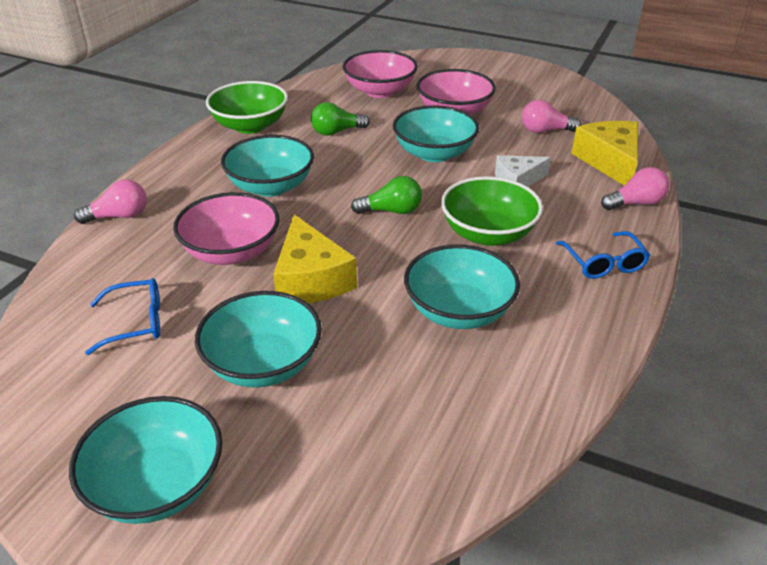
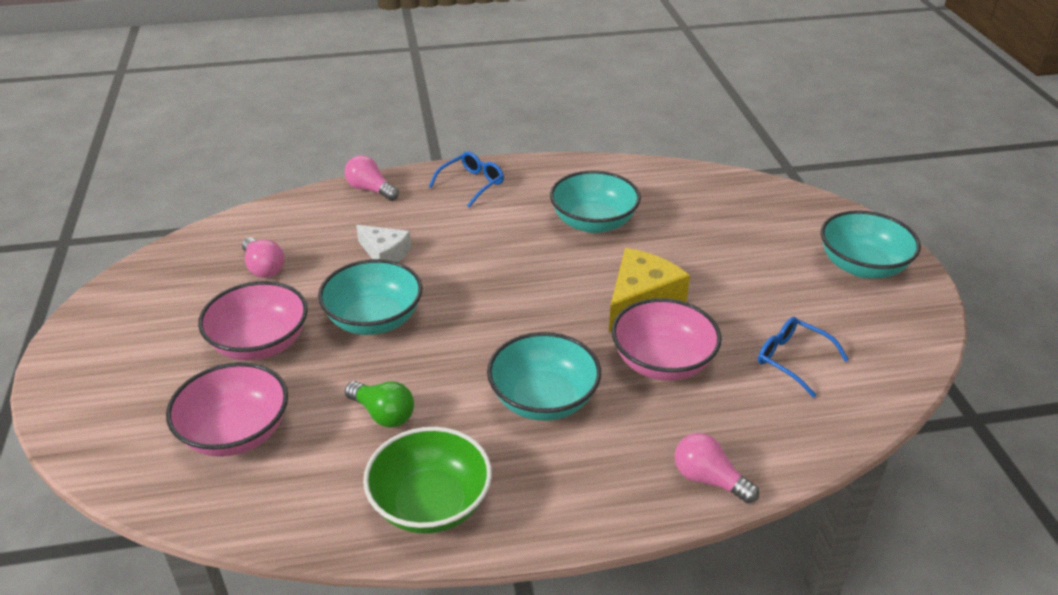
camera: 125 degrees left, 0 degrees up
(263, 364) = (741, 277): turquoise bowl -> none
(391, 211) = (505, 302): green light bulb -> none
(488, 234) = (486, 241): green bowl -> none
(610, 162) = (304, 217): yellow cheese -> none

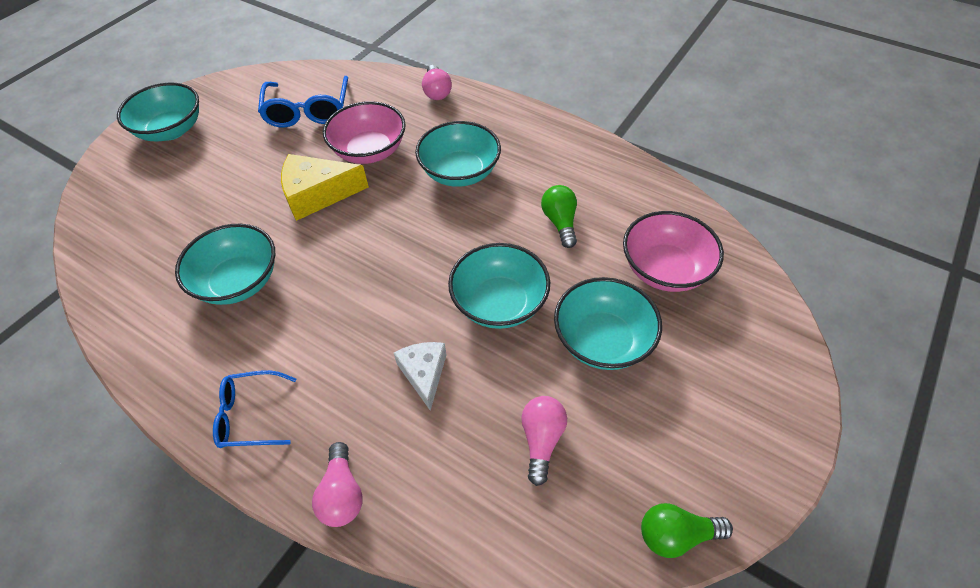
camera: 135 degrees left, 15 degrees up
(135, 275) = (676, 535): none -> green light bulb
(260, 343) = (602, 340): pink bowl -> turquoise bowl
(431, 504) = (579, 157): green bowl -> none
(792, 360) = (308, 111): blue glasses -> blue glasses, size x1.56

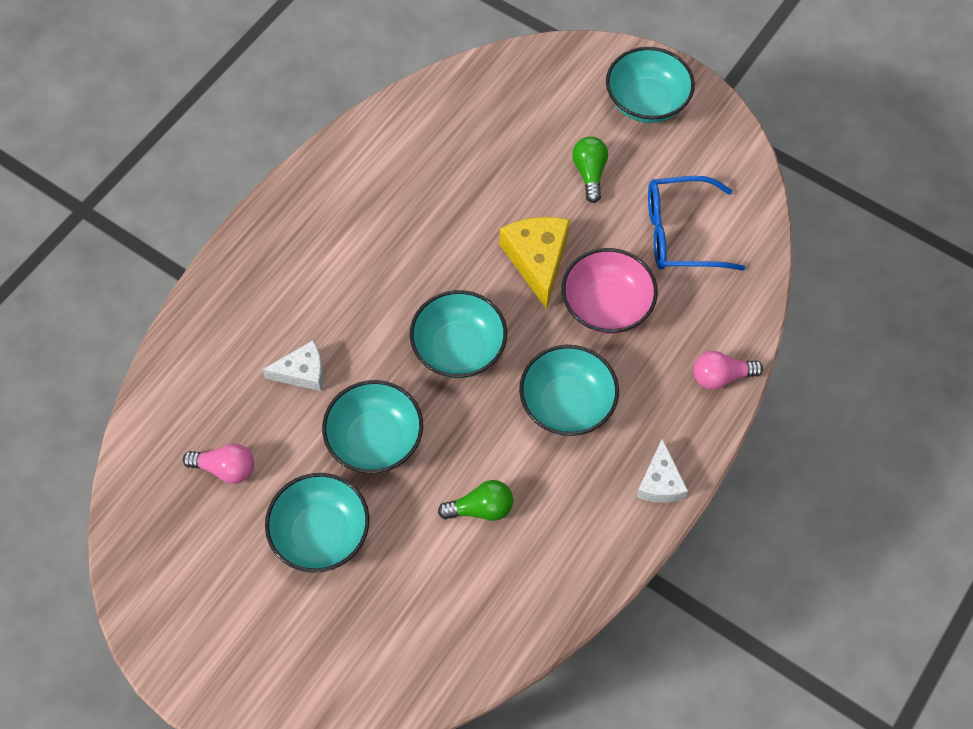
camera: 90 degrees right, 10 degrees up
(238, 281) = (422, 206): turquoise bowl -> turquoise bowl (459, 349)
(250, 415) = (279, 240): blue glasses -> none
(342, 494) = (201, 316): pink light bulb -> none
(525, 121) = (660, 482): none -> white cheese
(665, 269) = (405, 612): pink bowl -> none
(676, 535) = (130, 566): green light bulb -> green light bulb (589, 173)

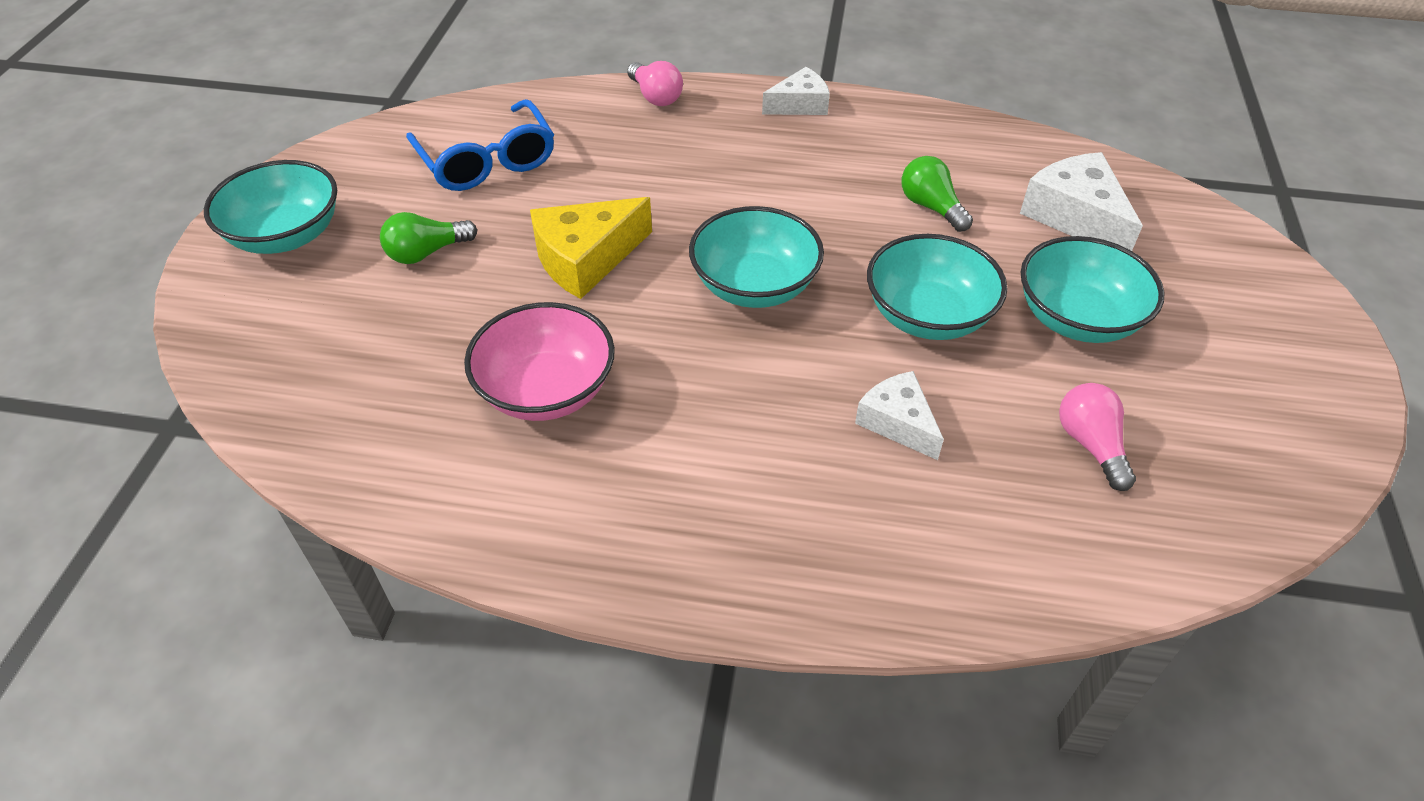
camera: 115 degrees left, 15 degrees down
(417, 608) = (1076, 217): none -> white cheese
(567, 404) = (762, 183): turquoise bowl -> none
(606, 306) = (618, 188): pink bowl -> pink bowl (546, 390)

